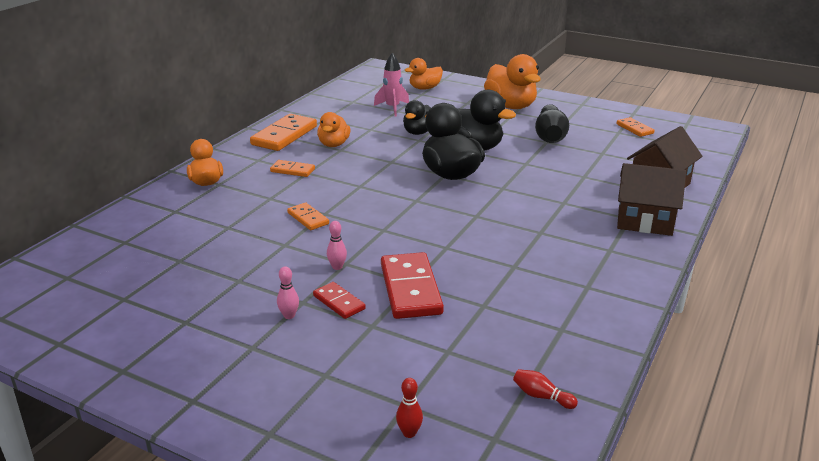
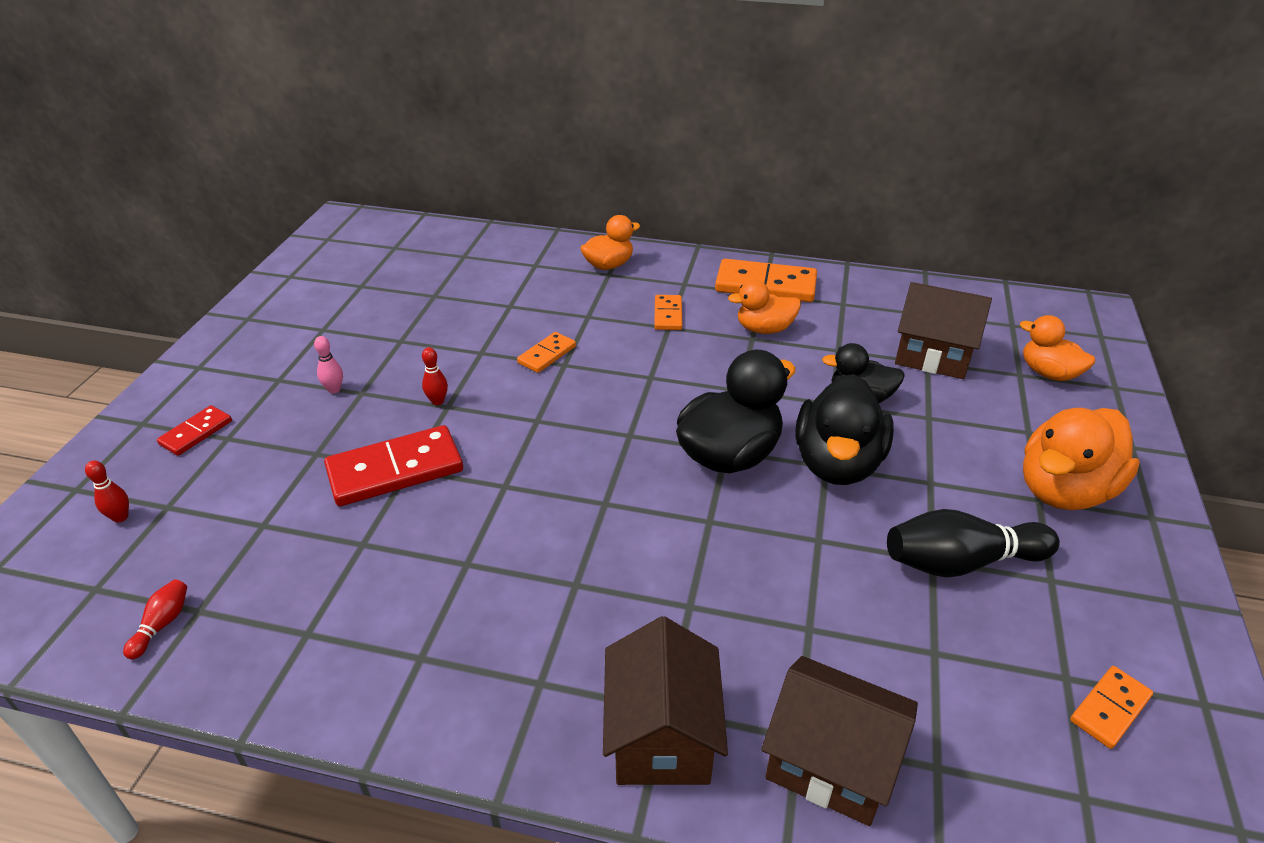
camera: 75 degrees right, 10 degrees up
(337, 267) = (437, 401): pink bowling pin -> red bowling pin
(339, 302) = (361, 418): red domino -> red domino (196, 433)
(392, 108) = (932, 355): pink rocket -> brown house

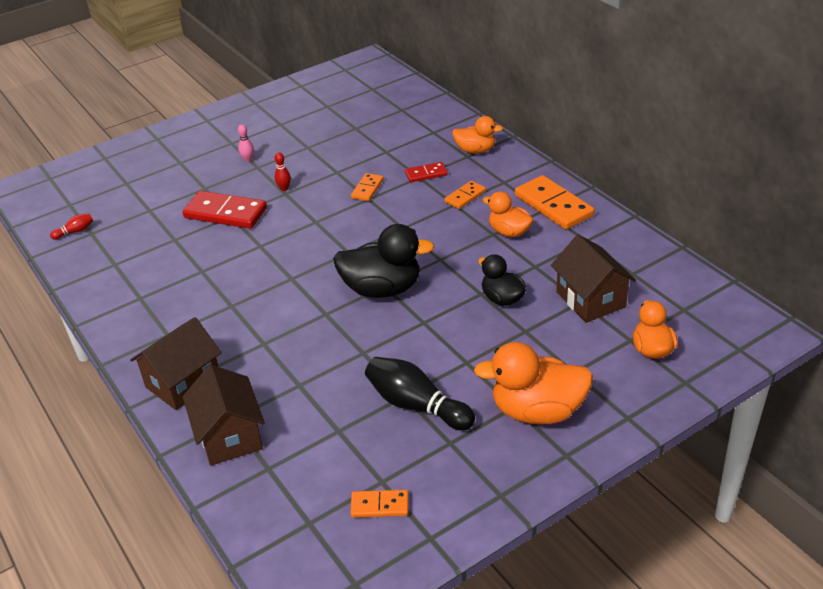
camera: 45 degrees right, 0 degrees up
(120, 517) = (106, 179): red bowling pin -> none
(196, 433) = (171, 154): red domino -> red domino (426, 174)
(547, 354) = (367, 189): orange domino -> orange domino turned 60 degrees counterclockwise
(837, 463) = (431, 324): black duck -> none

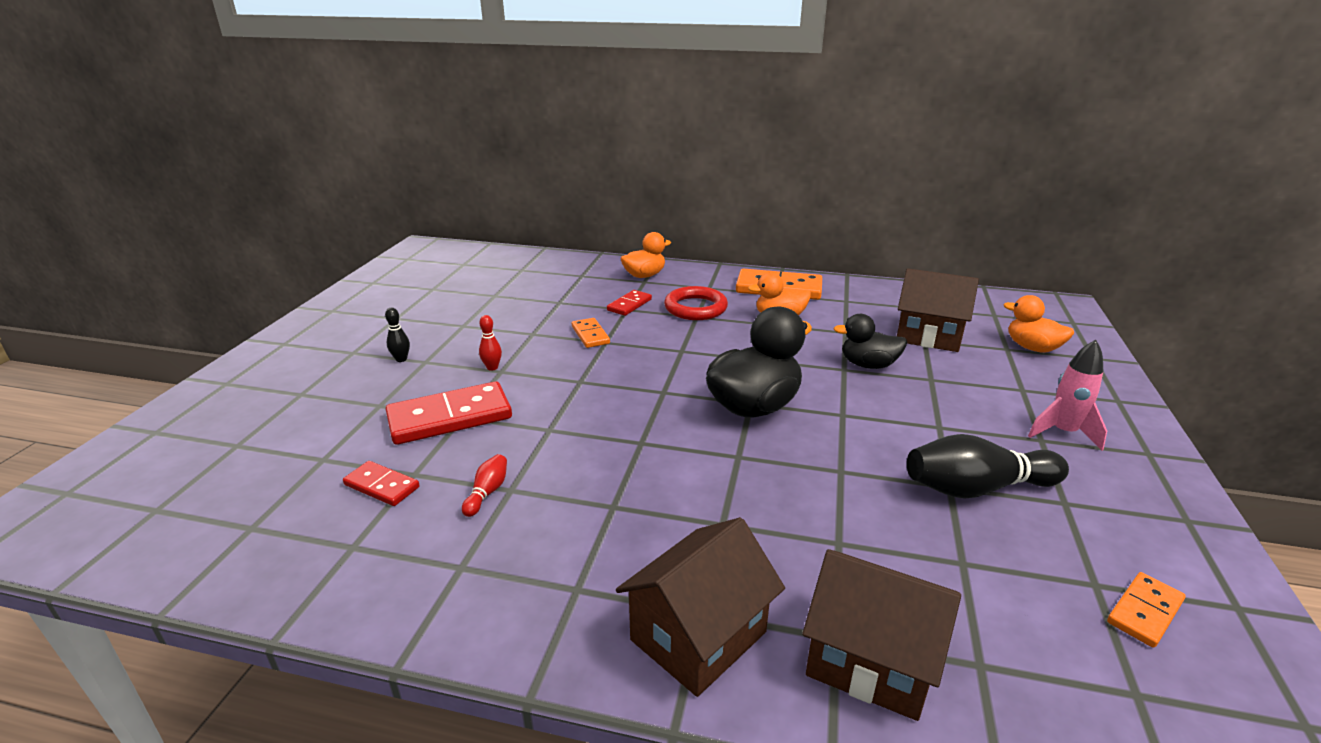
camera: 45 degrees left, 10 degrees down
(75, 231) = (214, 539): red bowling pin -> red bowling pin (487, 492)
(155, 239) = (382, 486): none -> red domino
(183, 382) = (698, 636): brown house -> brown house turned 45 degrees clockwise
(248, 159) = (401, 359): pink bowling pin -> black bowling pin
(465, 196) = (695, 308): orange domino -> red ring
(537, 411) = (1063, 433): orange duck -> pink rocket

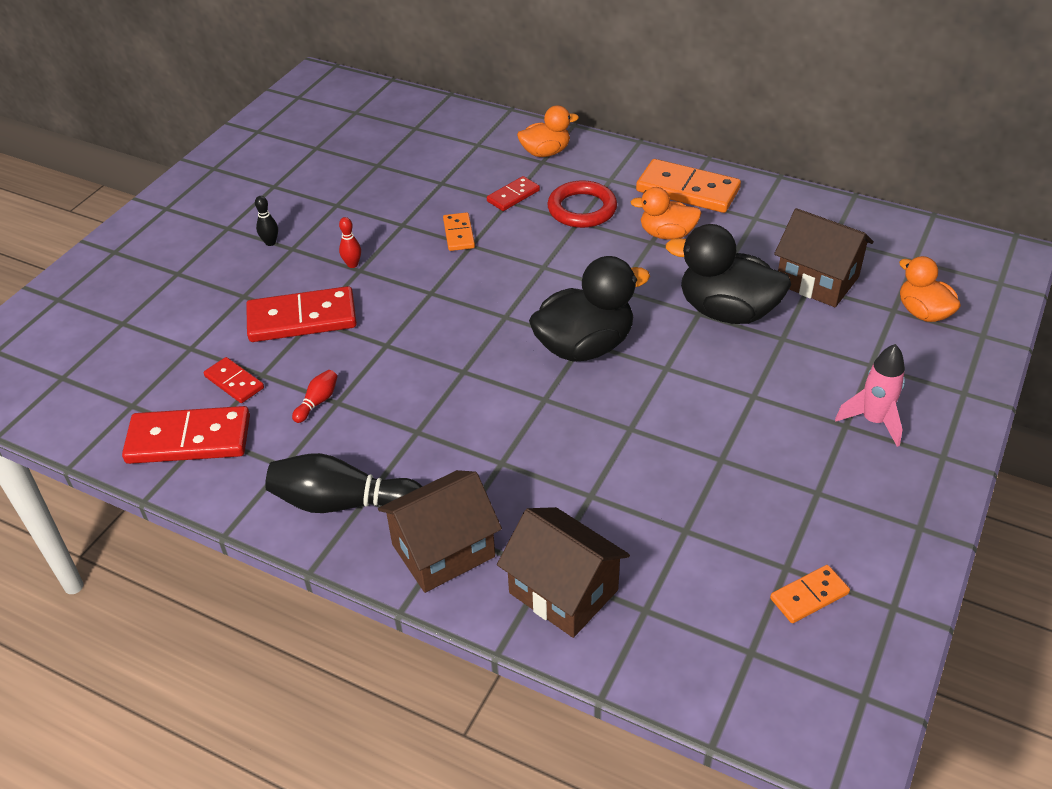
camera: 15 degrees right, 15 degrees up
(331, 555) = (189, 439): none -> red domino
(868, 365) = (727, 311): black duck -> black duck, size x1.66
(977, 488) = (745, 465): black bowling pin -> black bowling pin (343, 503)

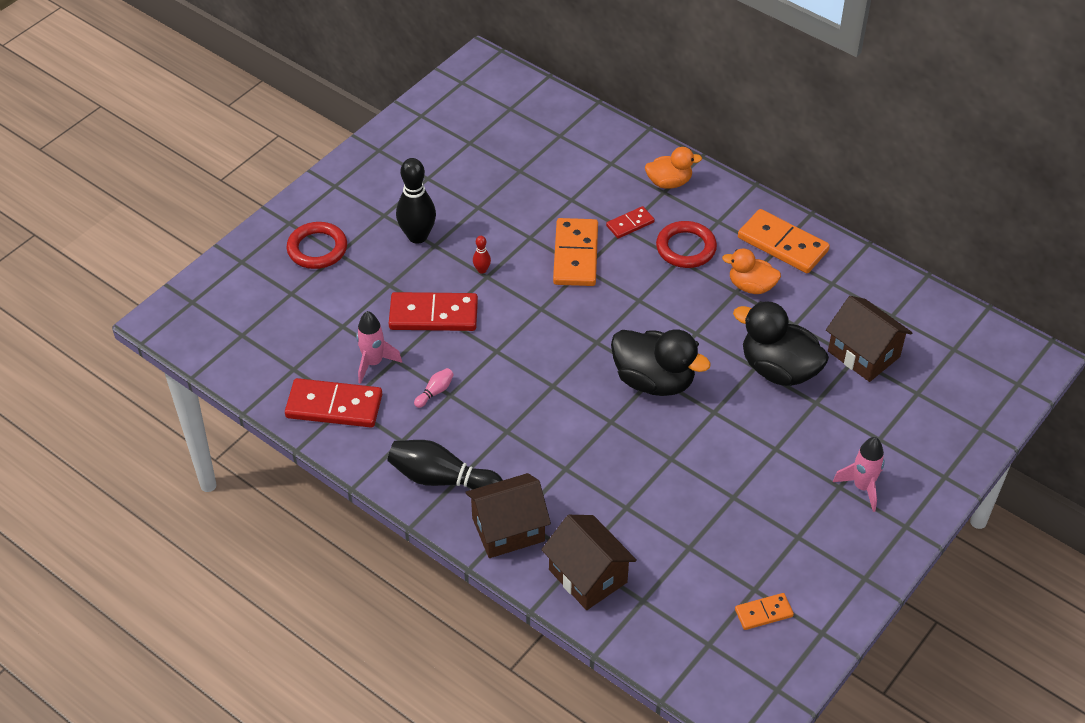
camera: 10 degrees right, 5 degrees up
(151, 272) = (317, 249): none -> red ring
(234, 382) = (373, 363): red domino -> pink rocket
(270, 242) = (417, 236): black bowling pin -> black bowling pin, size x2.20
(317, 402) = (435, 392): red bowling pin -> pink bowling pin
(458, 234) = (575, 255): orange domino -> orange domino, size x1.86
(584, 346) = (654, 381): black duck -> black duck turned 45 degrees clockwise
(923, 313) = (940, 400): orange duck -> none

